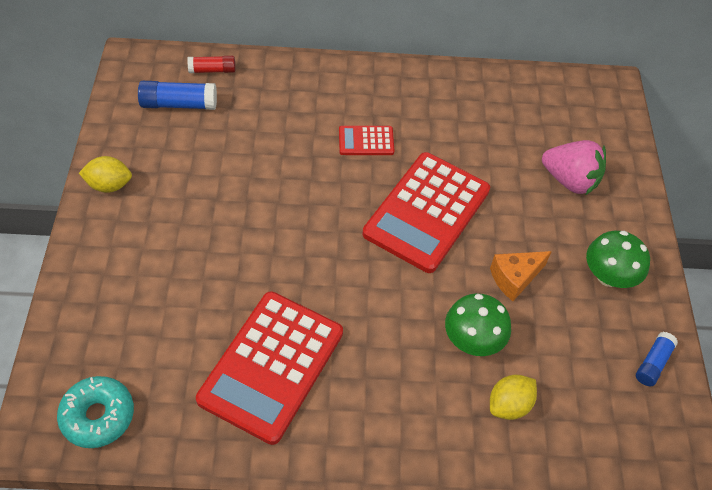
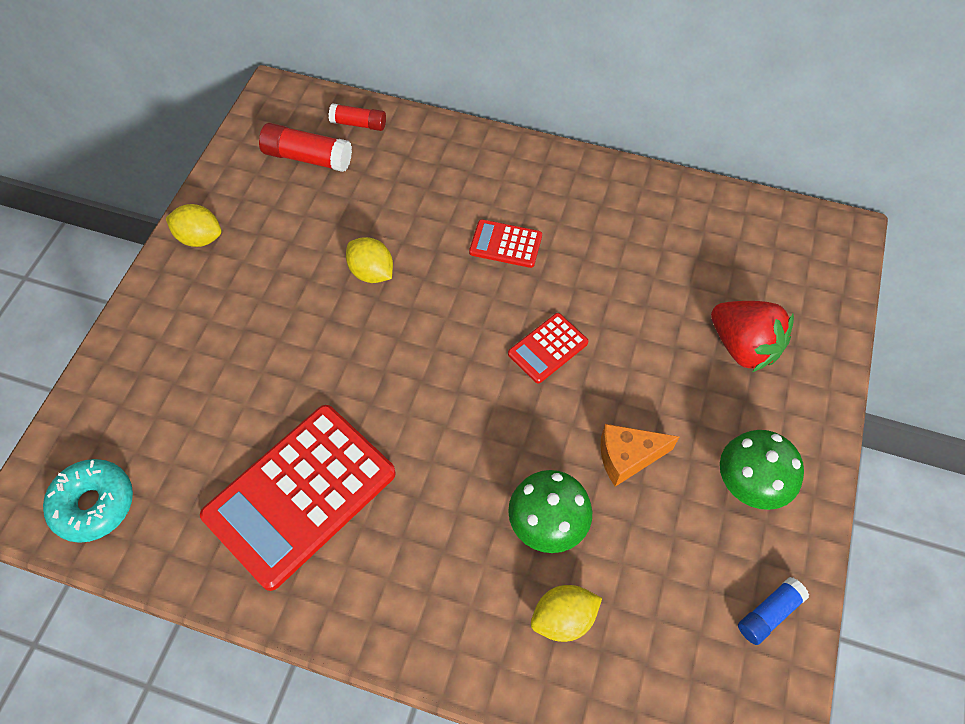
camera: 20 degrees right, 5 degrees up
(179, 104) = (308, 157): blue glue stick -> red glue stick
(266, 183) = (372, 272): none -> yellow lemon
(427, 212) = (548, 348): red calculator -> red calculator, size x0.46
(570, 180) = (743, 347): pink strawberry -> red strawberry

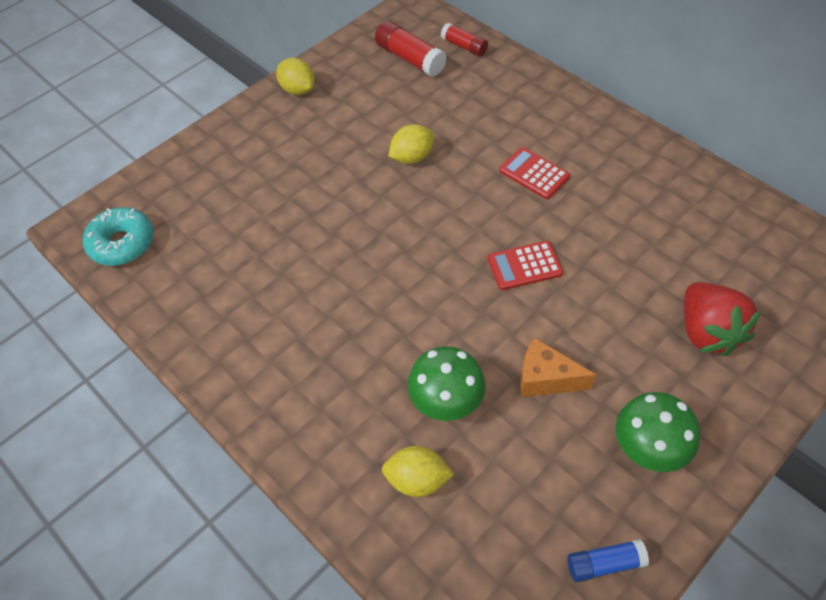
camera: 30 degrees right, 5 degrees down
(300, 495) = (266, 296): red calculator -> none
(372, 272) = (412, 157): yellow lemon -> yellow lemon turned 75 degrees clockwise

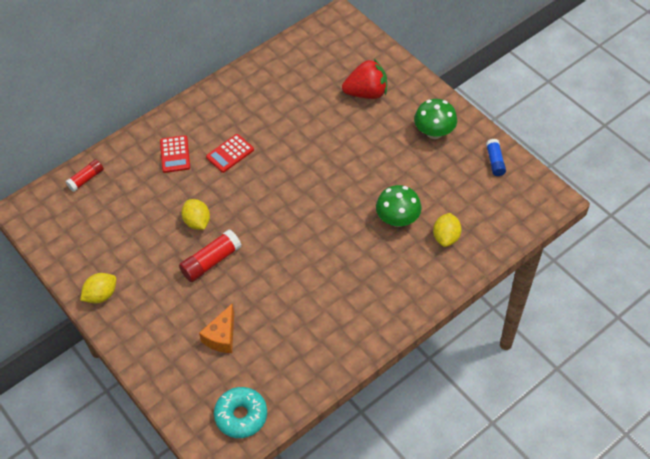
camera: 85 degrees left, 0 degrees up
(410, 59) = (89, 215): red glue stick -> red glue stick (211, 261)
(524, 266) = (306, 169): red calculator -> red calculator (175, 154)
(545, 379) = (388, 170): orange cheese -> orange cheese (222, 337)

